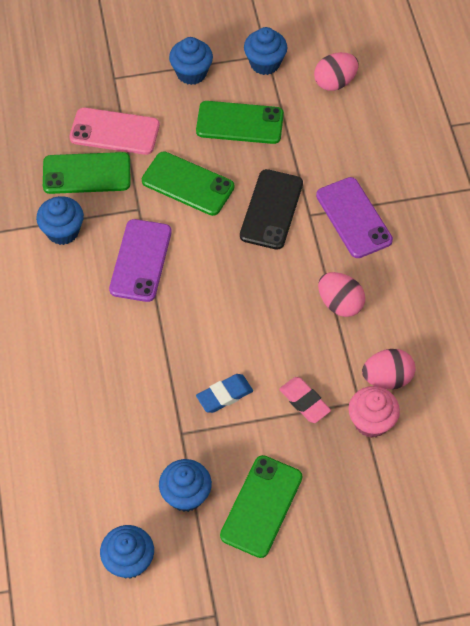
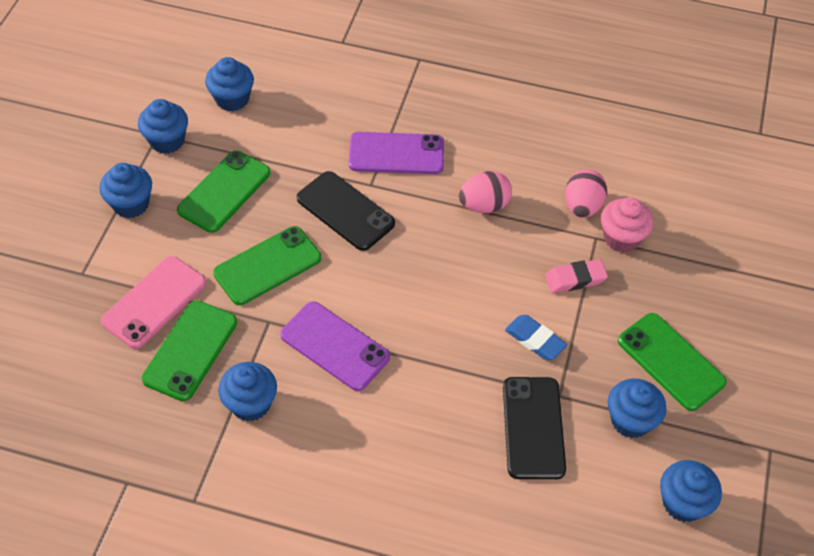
camera: 65 degrees left, 5 degrees down
(141, 426) = (533, 428): none -> black phone
(224, 395) = (535, 340): blue eraser -> blue eraser turned 45 degrees counterclockwise
(335, 82) = (232, 99): pink egg -> blue cupcake

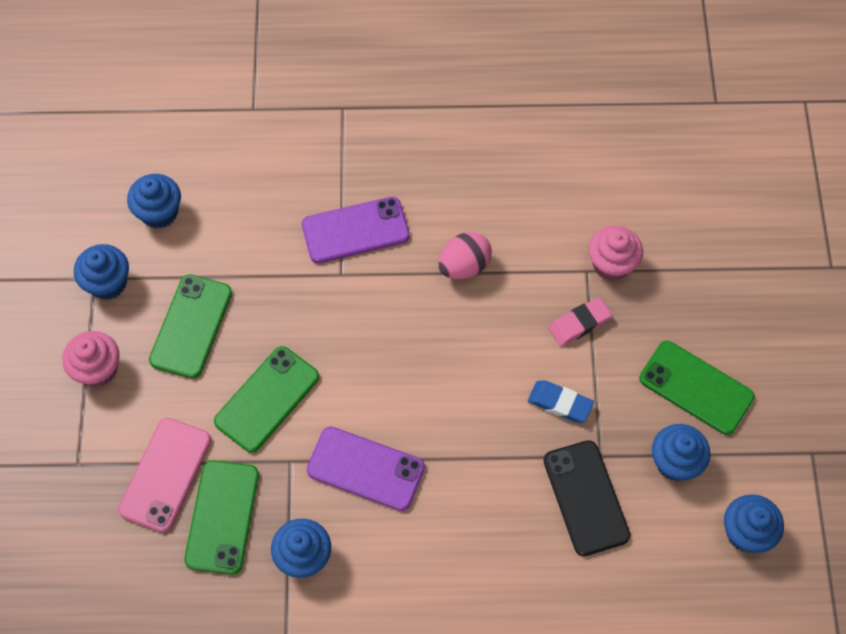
camera: 15 degrees left, 10 degrees up
(131, 204) = (98, 369): blue cupcake -> pink cupcake
(345, 211) = (325, 313): black phone -> none
(582, 206) = (563, 239): pink egg -> none

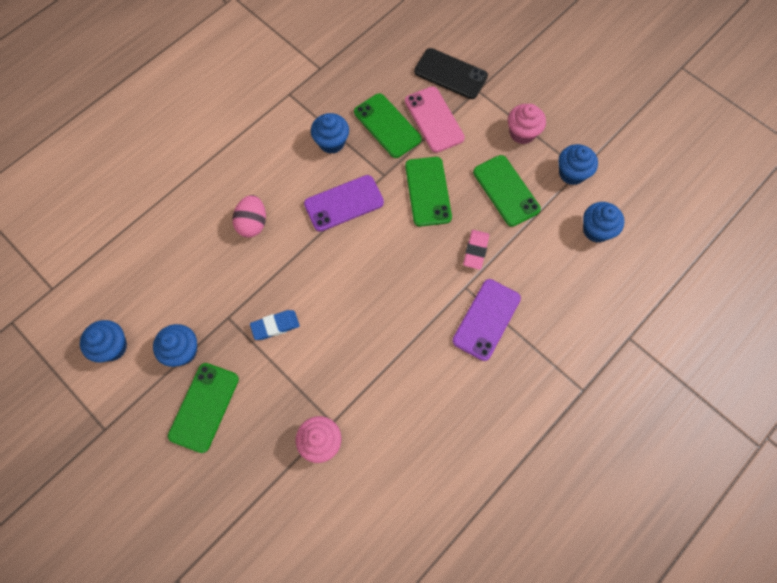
camera: 135 degrees right, 5 degrees up
(464, 266) = (405, 356): pink egg -> pink egg (253, 223)
(579, 324) = (306, 383): pink eraser -> pink eraser (475, 251)
(586, 498) = (217, 288): black phone -> black phone (450, 74)
(696, 387) = (204, 407): green phone -> green phone turned 60 degrees counterclockwise

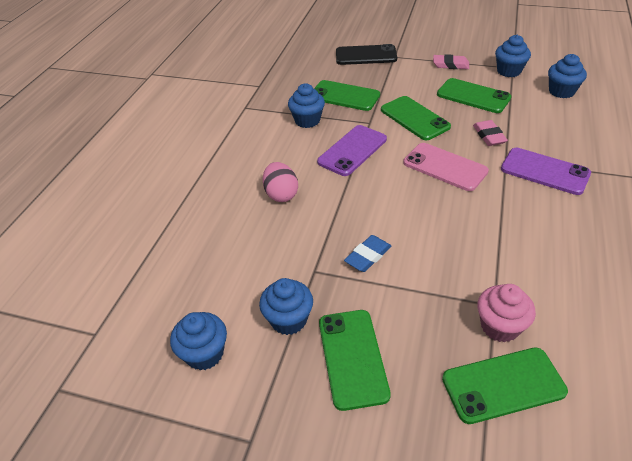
camera: 25 degrees left, 25 degrees down
(285, 485) = (503, 385): none -> green phone
(434, 119) = (378, 81): pink phone -> pink phone (445, 167)
(486, 319) = (544, 171): purple phone -> purple phone turned 60 degrees counterclockwise
(522, 133) = (450, 65): pink cupcake -> pink eraser

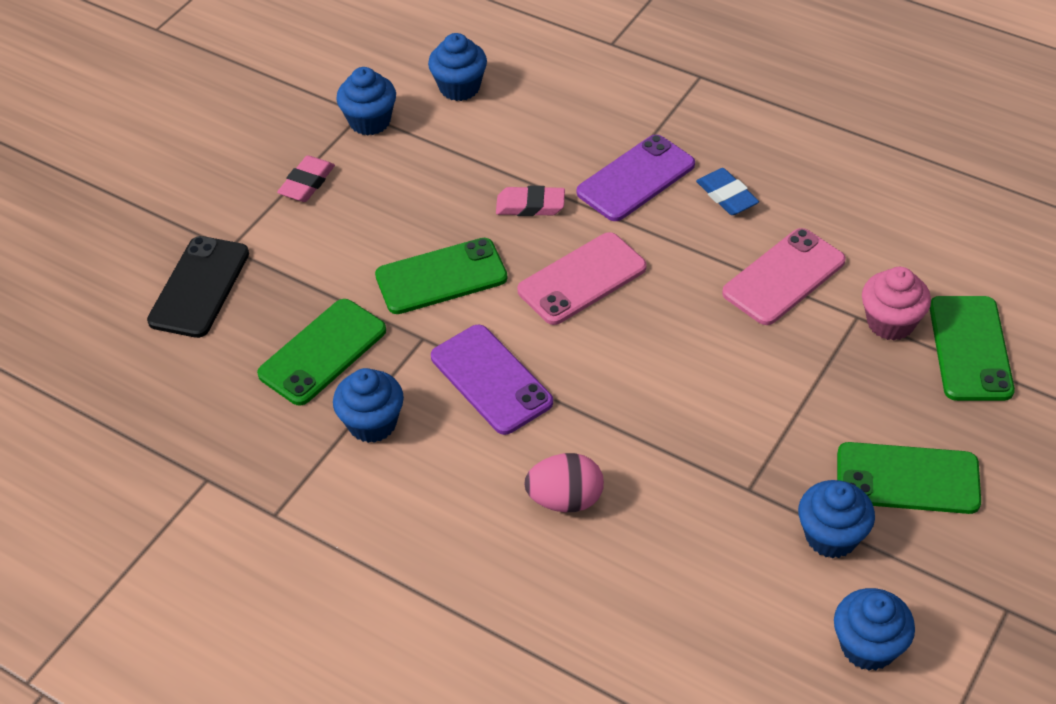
camera: 75 degrees left, 5 degrees up
(368, 256) = (739, 420): blue eraser -> blue eraser (726, 196)
(473, 96) = (417, 187): green phone -> none
(506, 257) = (784, 277): none -> pink phone

